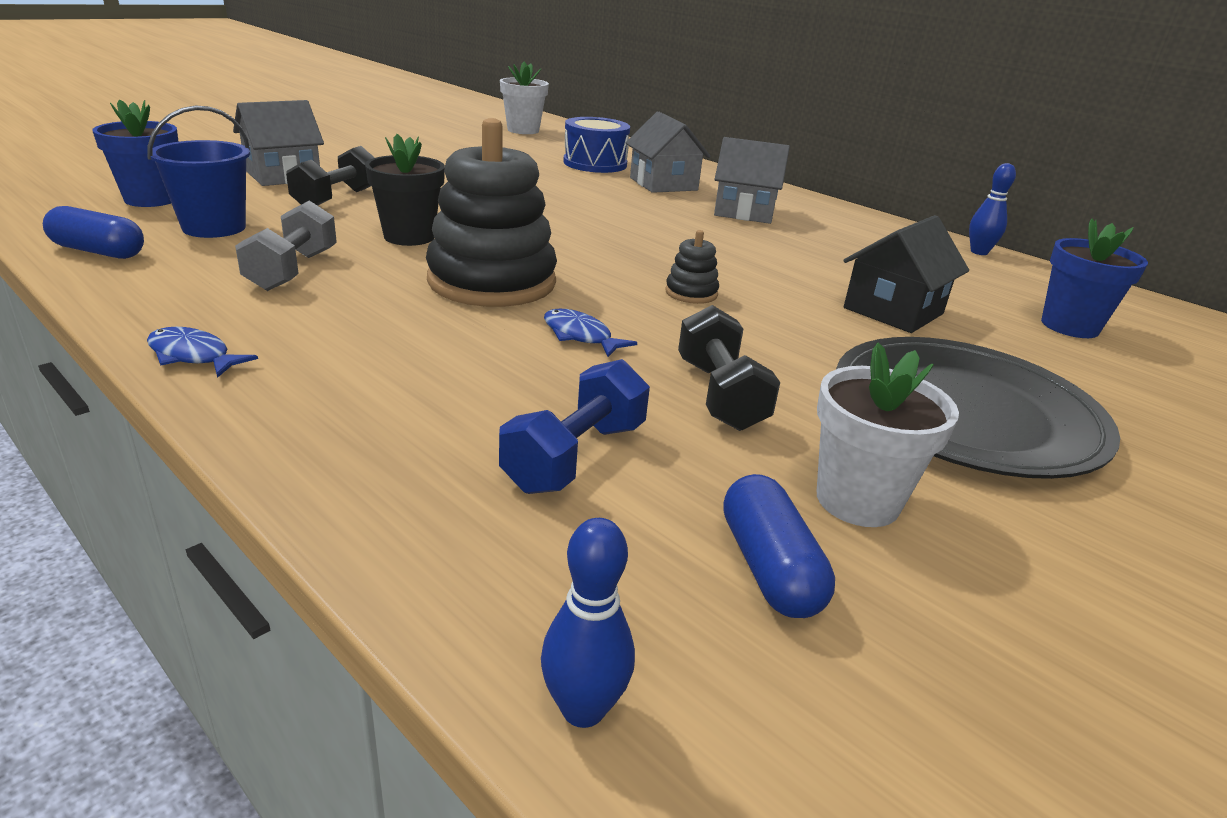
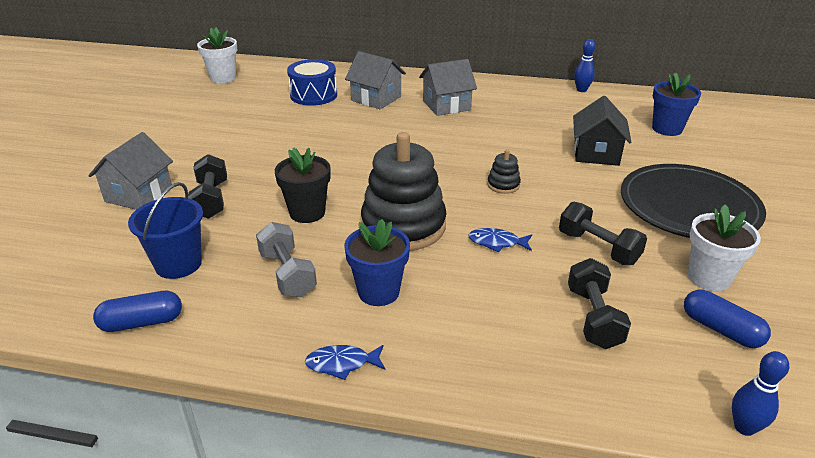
camera: 30 degrees left, 5 degrees up
(151, 199) = (88, 260): blue flower pot -> blue flower pot (378, 292)
(575, 457) = (593, 318): blue dumbbell -> black dumbbell

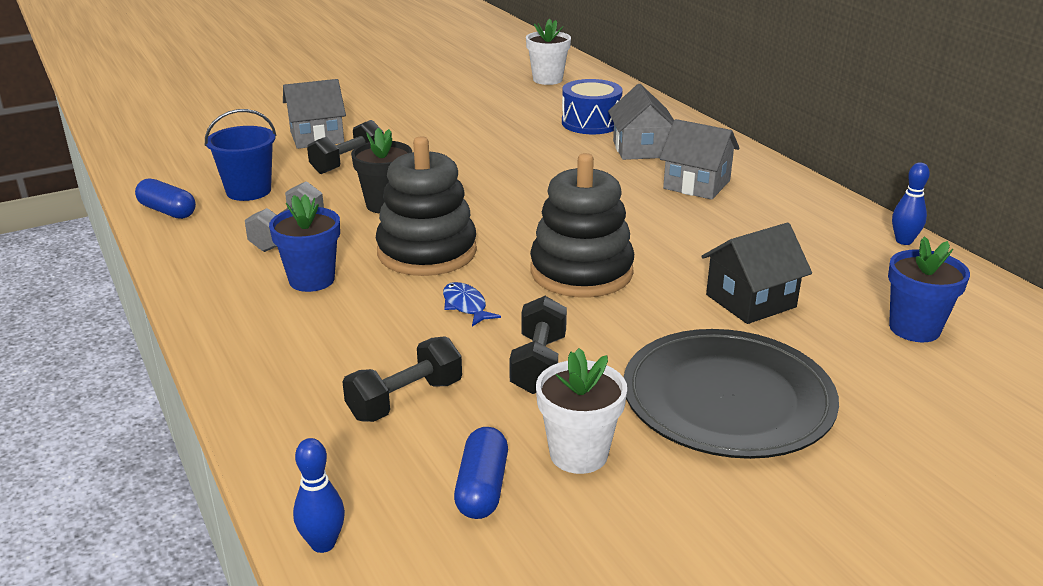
camera: 50 degrees right, 5 degrees down
(342, 364) = (201, 302): blue fish -> none
(503, 185) = (581, 272): black stacking toy -> black stacking toy, size x2.36

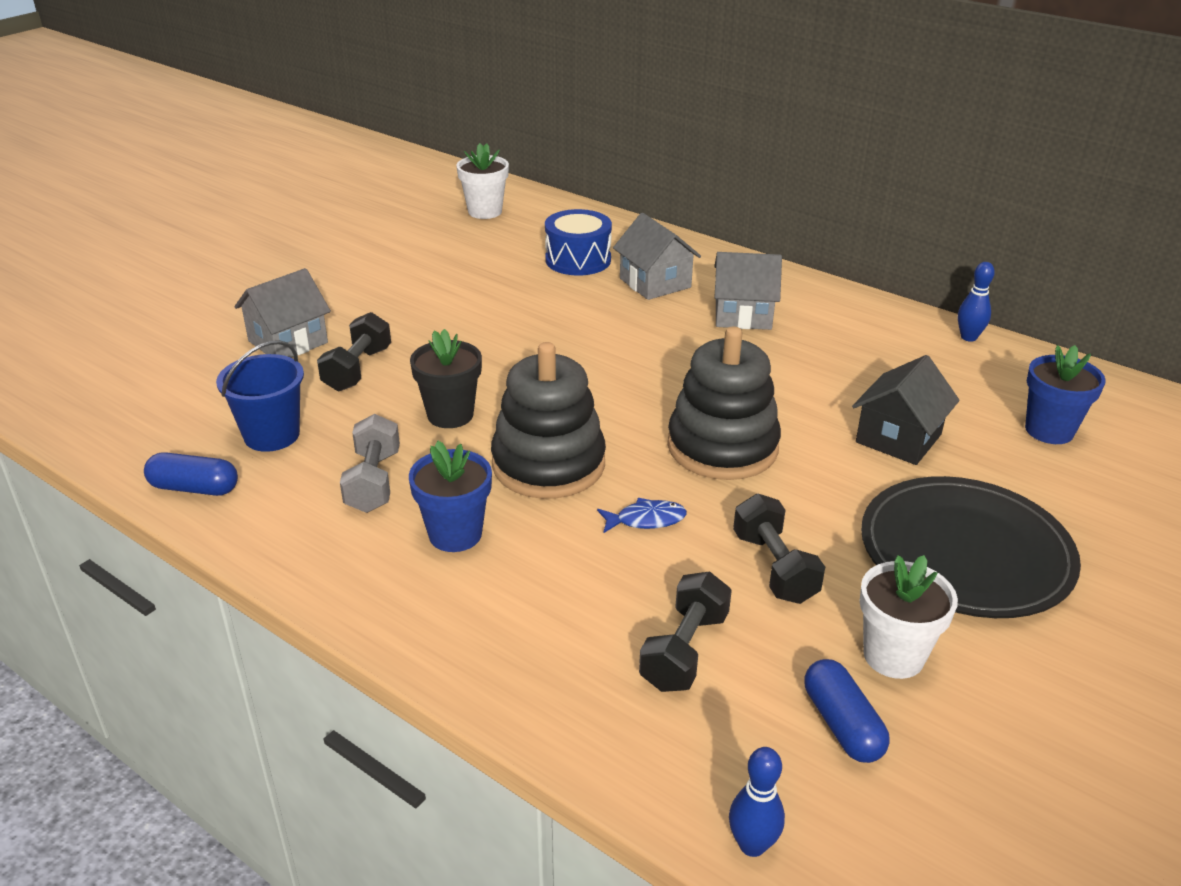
camera: 25 degrees left, 5 degrees up
(466, 306) = (646, 520): blue fish -> blue fish turned 135 degrees clockwise

